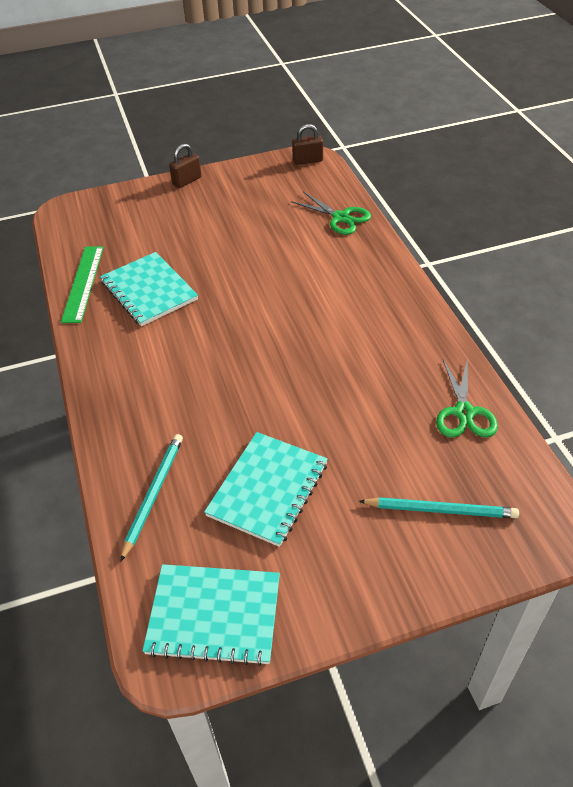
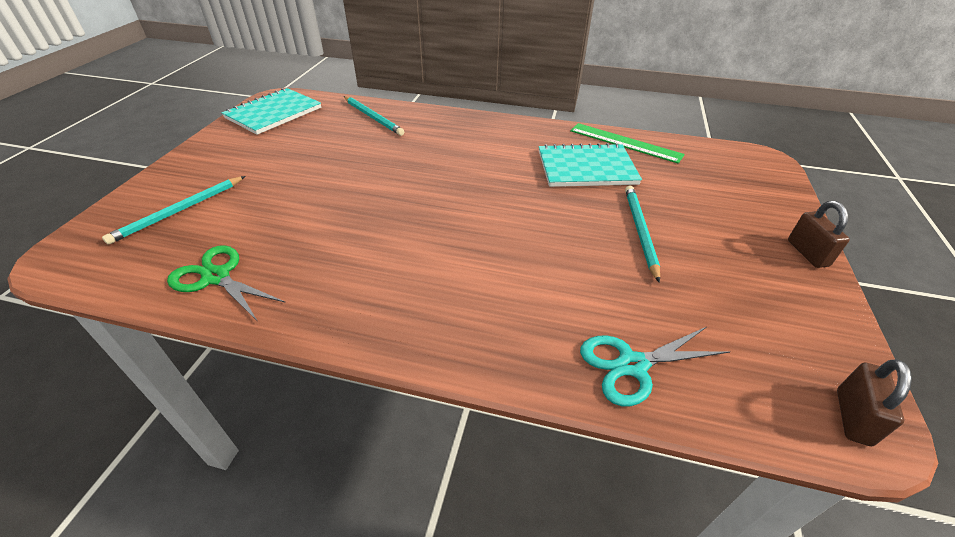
camera: 120 degrees right, 5 degrees down
(220, 242) = (640, 231): none -> turquoise pencil
(268, 489) = (314, 152): turquoise notebook -> none
(340, 218) = (632, 365): green scissors -> turquoise scissors

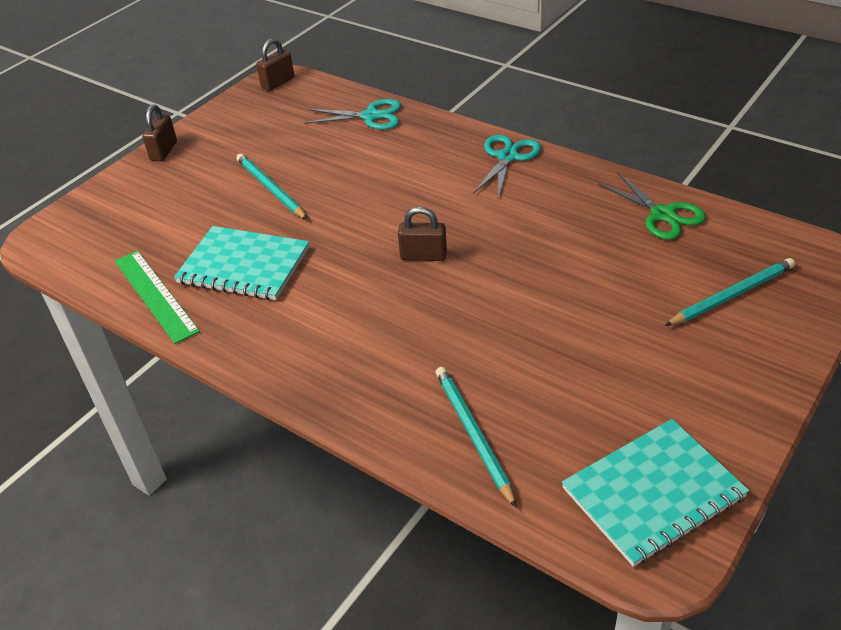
camera: 155 degrees left, 0 degrees up
(404, 325) = (507, 157): none -> turquoise scissors
(449, 197) = (423, 256): none -> brown padlock
(640, 231) = (271, 189): turquoise pencil -> turquoise pencil turned 120 degrees clockwise

